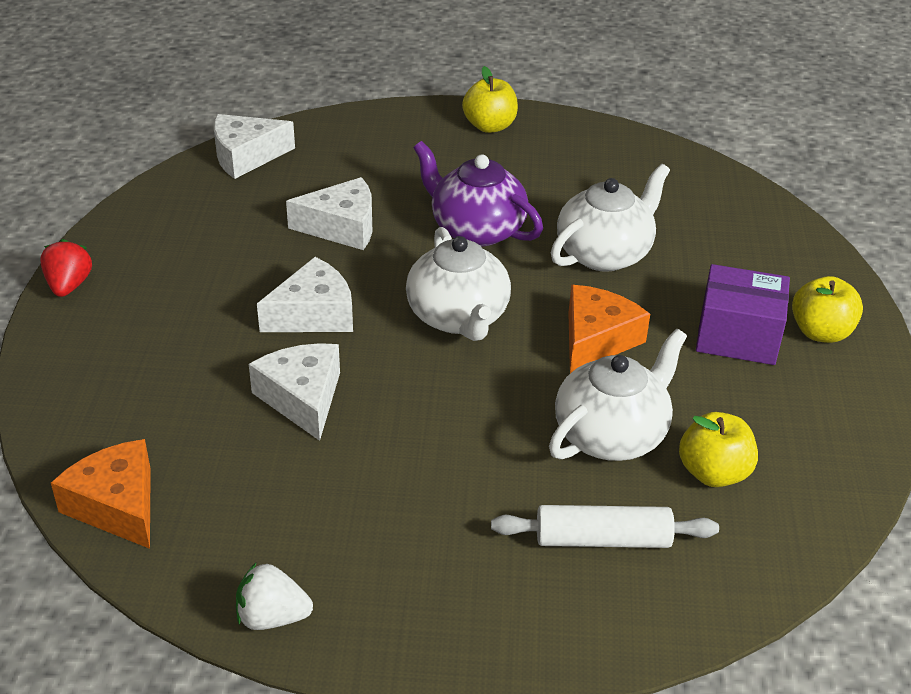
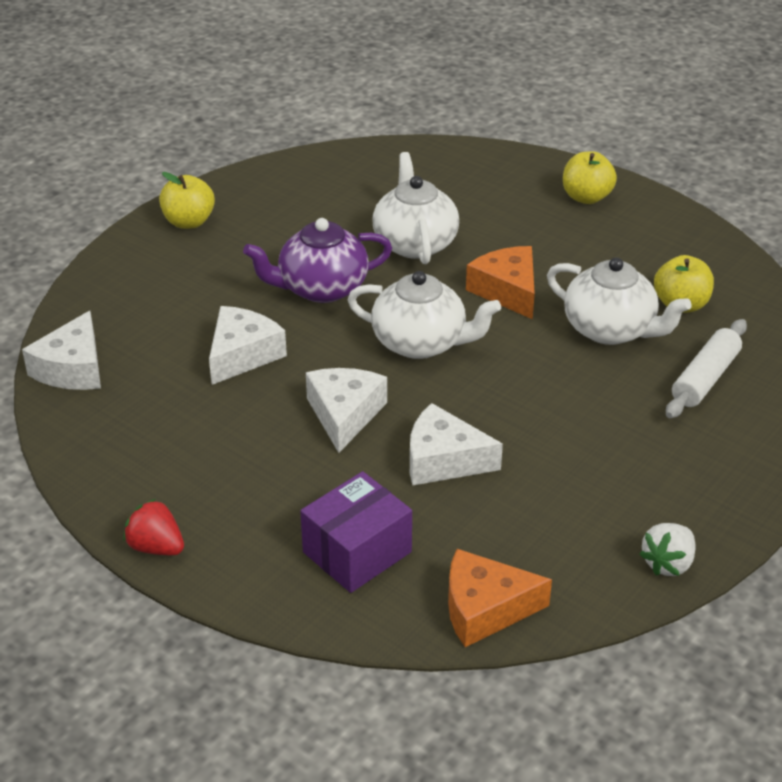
camera: 55 degrees left, 0 degrees up
(611, 435) = (610, 329): white teapot -> white teapot turned 135 degrees clockwise
(737, 336) = (559, 231): purple box -> purple box (357, 552)

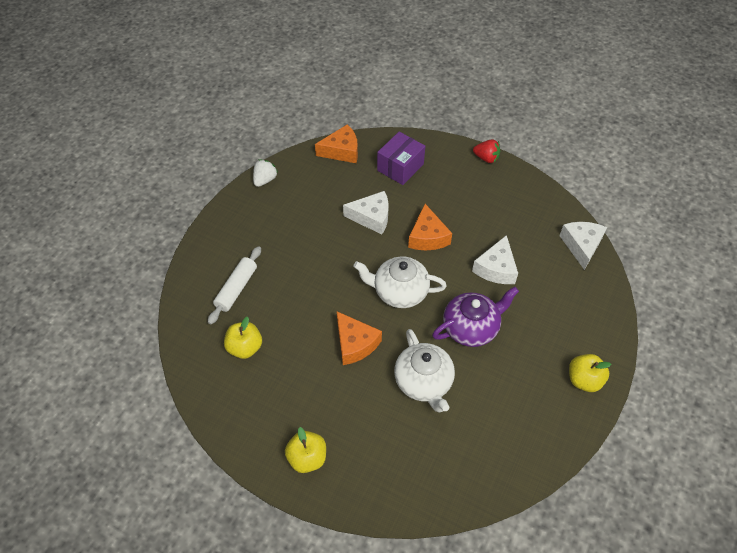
camera: 170 degrees right, 15 degrees up
(344, 415) = (427, 237): white cheese -> orange cheese
(610, 329) = (289, 319): white teapot -> none

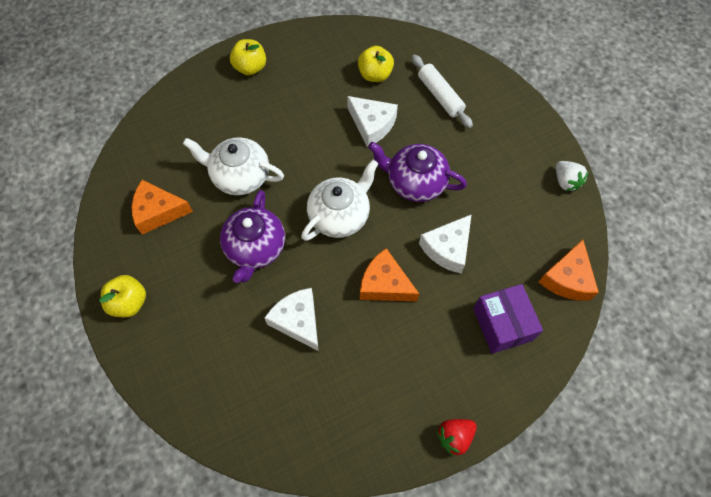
camera: 125 degrees right, 10 degrees up
(333, 262) = (415, 182): none -> purple teapot
(355, 343) = (316, 149): orange cheese -> orange cheese (158, 211)
(581, 246) = (254, 437): white cheese -> white cheese (372, 125)

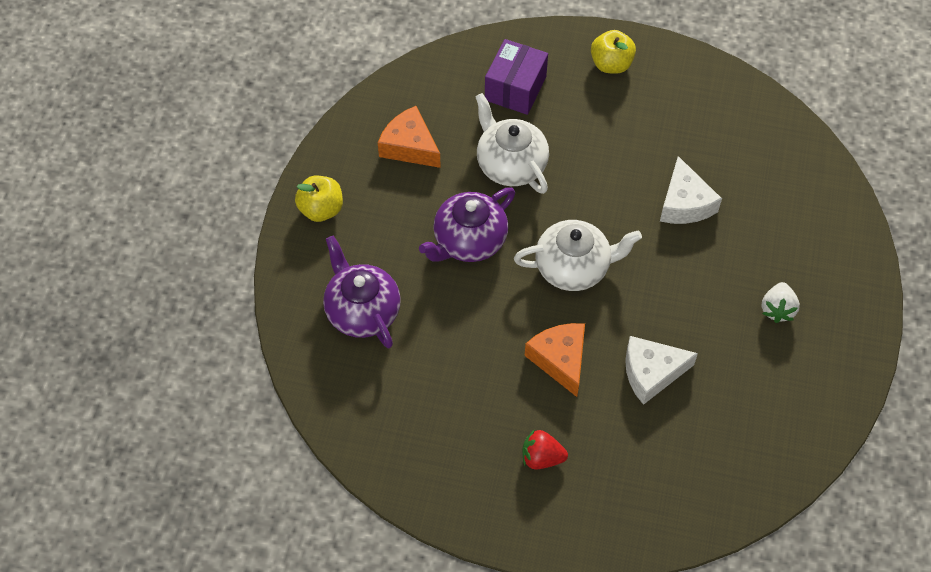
camera: 40 degrees right, 5 degrees down
(298, 321) = (452, 332): white cheese -> none
(375, 75) = (734, 155): yellow apple -> none
(415, 182) = (677, 289): purple teapot -> purple teapot (362, 311)
(440, 96) = (785, 222): white rolling pin -> none
(454, 437) = (504, 534): red strawberry -> red strawberry (541, 457)
(502, 324) = (640, 478): purple box -> purple box (515, 88)
(566, 181) = (839, 400): white strawberry -> white strawberry (777, 309)
(567, 278) = (747, 488): orange cheese -> none

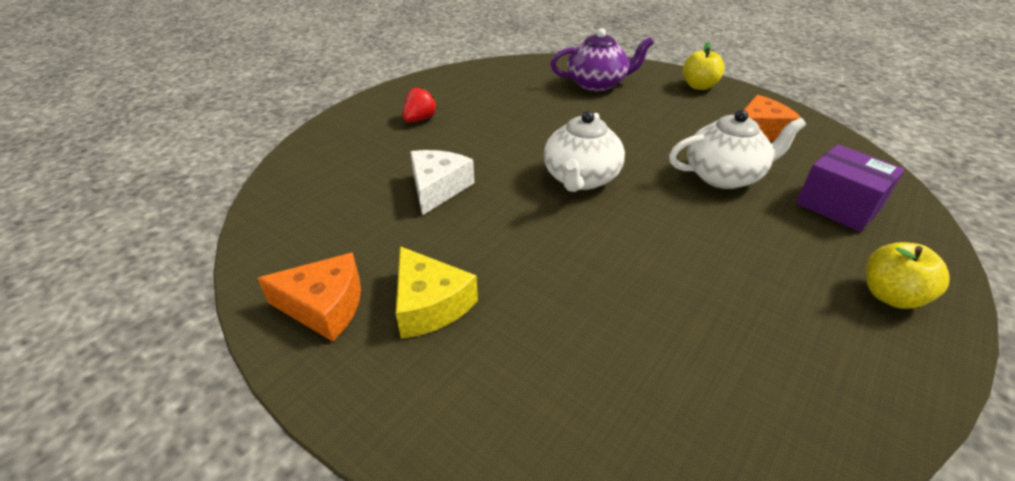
camera: 115 degrees right, 20 degrees down
(469, 241) = (639, 135): purple teapot -> none
(560, 360) = (492, 147): orange cheese -> orange cheese (324, 306)
(684, 203) = (627, 282): white cheese -> none
(777, 309) = (429, 304): white strawberry -> yellow cheese

